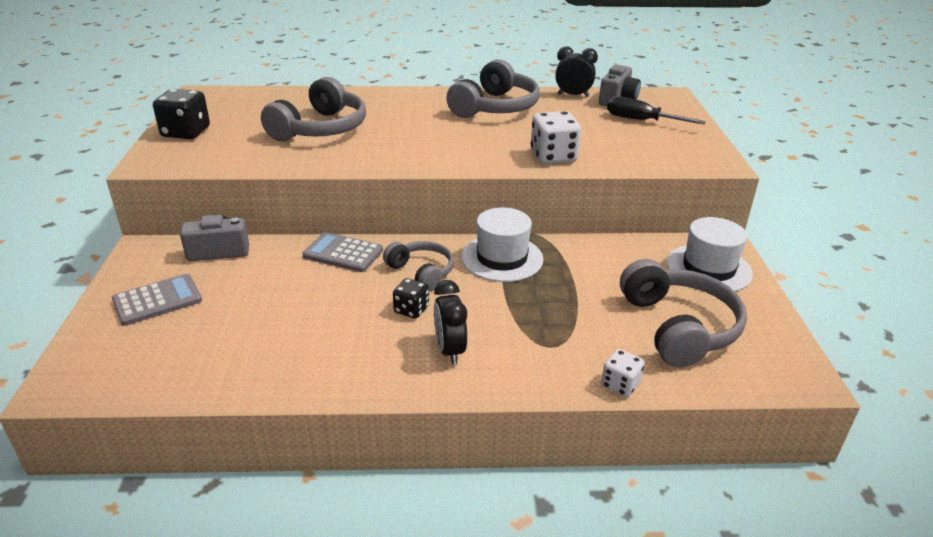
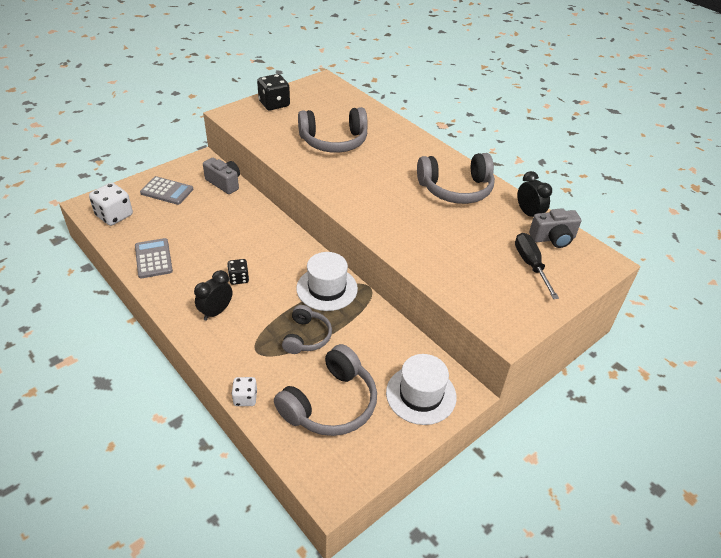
camera: 50 degrees right, 10 degrees up
(343, 253) = (266, 225): grey calculator -> grey calculator (153, 258)
(421, 272) = (278, 263): grey headphones -> grey headphones (306, 337)
(553, 156) = (413, 247): white dice -> white dice (114, 215)

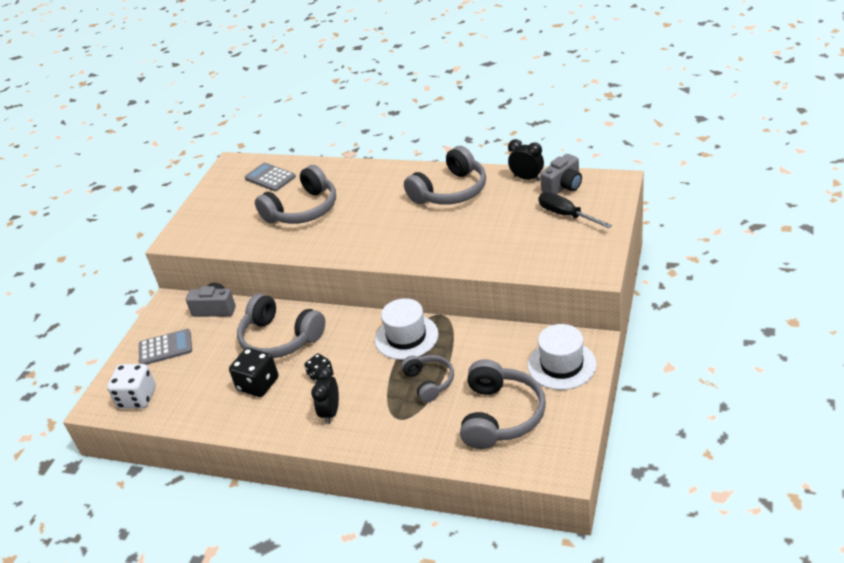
camera: 25 degrees left, 5 degrees down
(153, 258) = (222, 408): grey calculator -> grey calculator (270, 177)
(242, 232) = (280, 338): none -> grey headphones
(245, 398) = (428, 456): white dice -> none
(274, 104) = (208, 208): black dice -> black dice (258, 384)

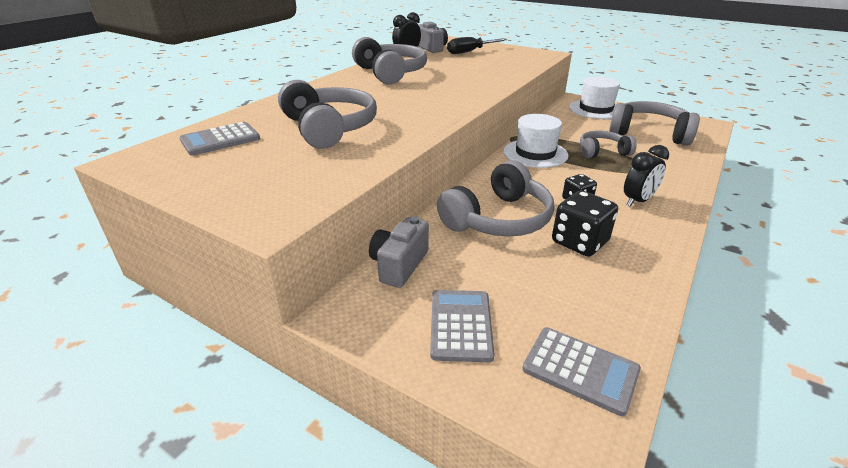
camera: 80 degrees left, 5 degrees down
(137, 398) = (580, 370): white dice -> grey calculator
(330, 412) = (637, 201): black clock -> black clock turned 60 degrees counterclockwise

